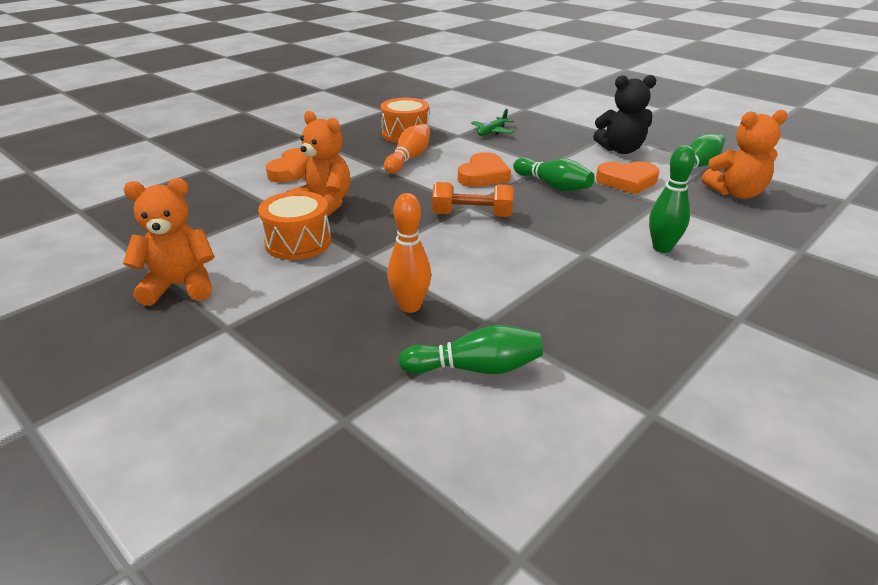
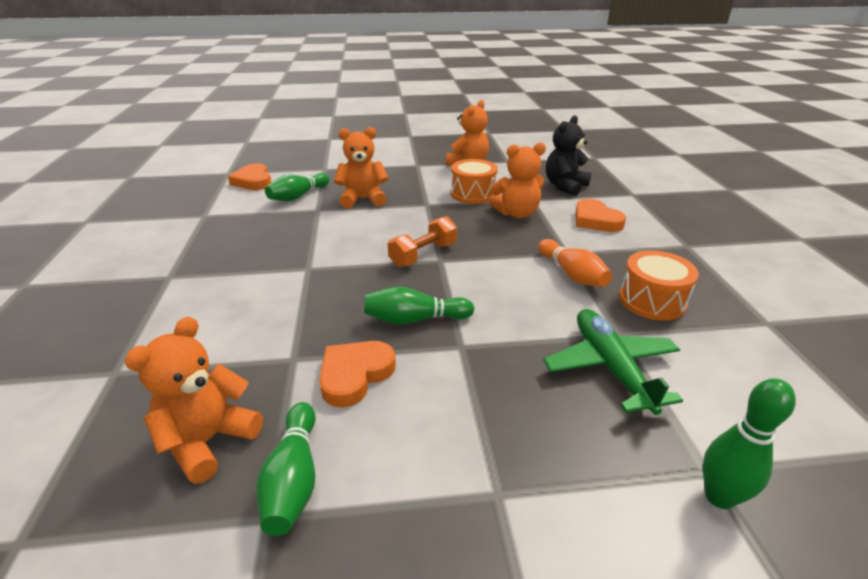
camera: 130 degrees right, 0 degrees up
(410, 306) = (363, 199): orange bowling pin -> orange teddy bear
(483, 175) = (486, 294): orange heart -> orange heart (253, 181)
(492, 132) = (610, 367): green plane -> green plane, size x1.79
(621, 150) = (429, 447): black teddy bear -> black teddy bear (565, 186)
(662, 248) = (254, 303): green bowling pin -> green bowling pin (719, 497)

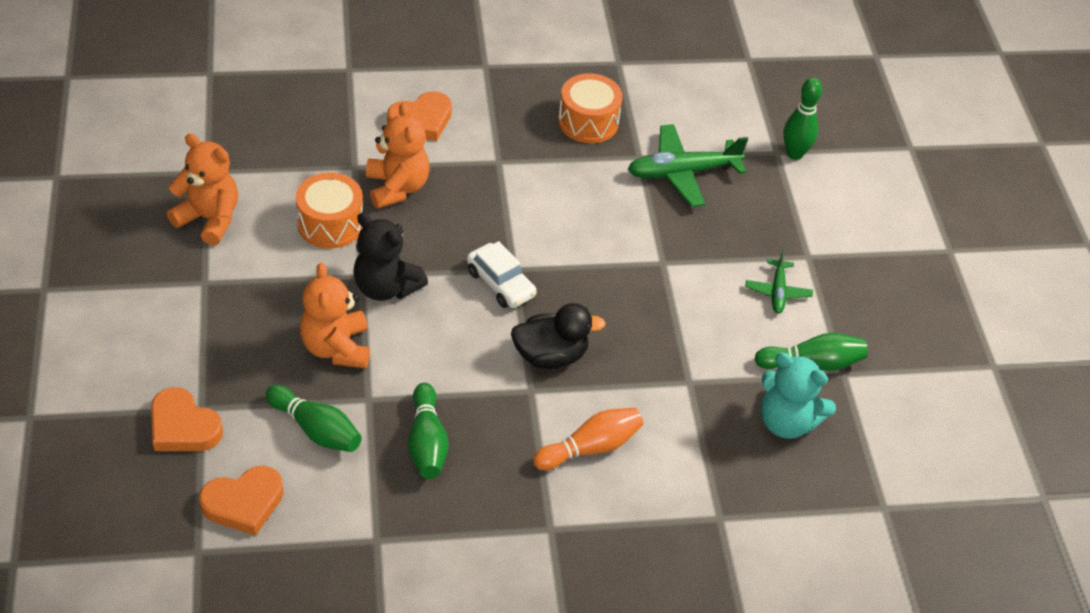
camera: 95 degrees left, 15 degrees up
(209, 440) = (786, 422): orange teddy bear -> turquoise teddy bear
(342, 277) = (550, 356): none -> black duck
(355, 375) = (706, 335): orange heart -> orange heart (183, 426)
(415, 319) = (625, 294): green bowling pin -> green bowling pin (427, 442)
(423, 255) = (501, 283): orange dumbbell -> white car
(423, 449) = (777, 292): none -> green plane
(565, 186) = (316, 126): black teddy bear -> black teddy bear (386, 287)
(572, 274) = (543, 166): orange bowling pin -> orange bowling pin (590, 448)

